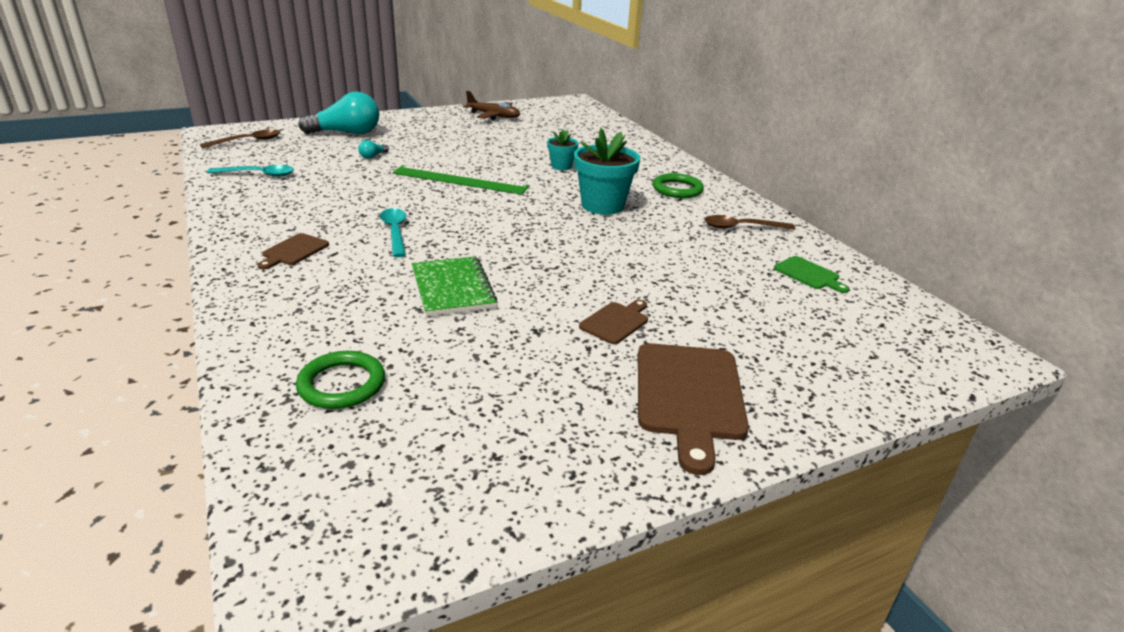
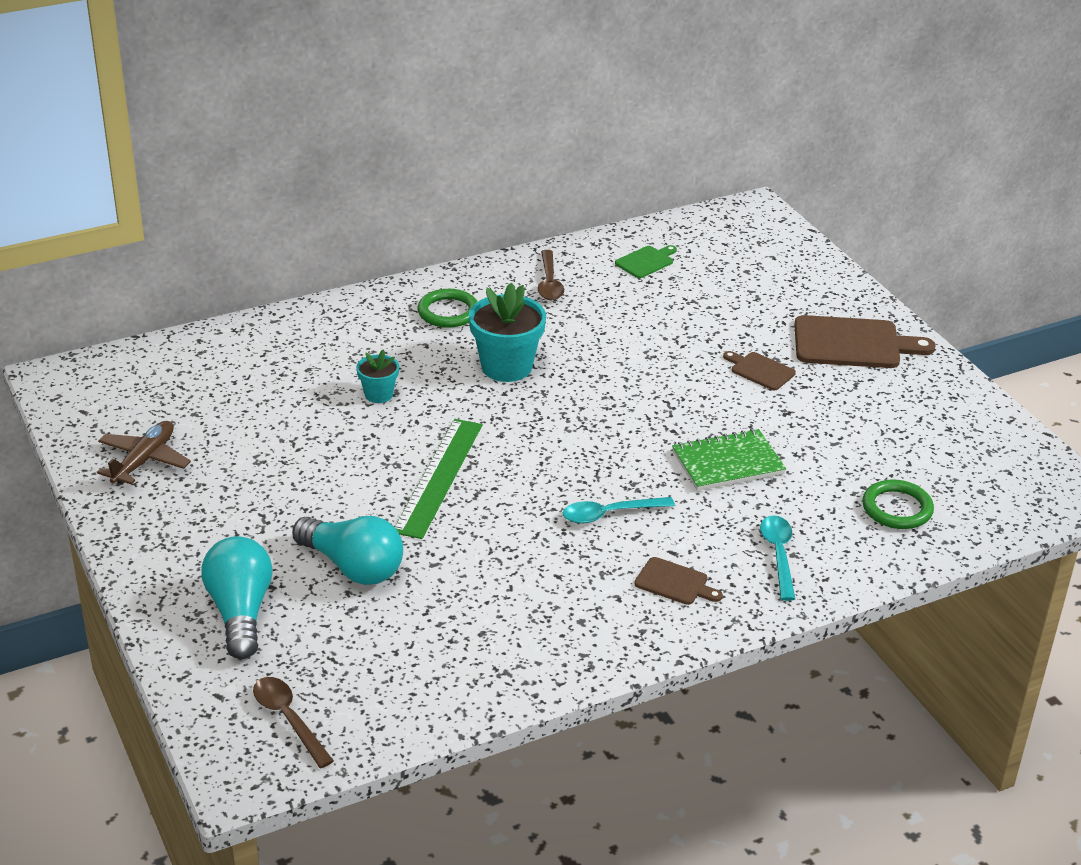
camera: 90 degrees left, 5 degrees up
(258, 174) = (442, 668): turquoise spoon -> turquoise spoon (778, 554)
(373, 156) = (353, 567): turquoise light bulb -> turquoise light bulb, size x2.45

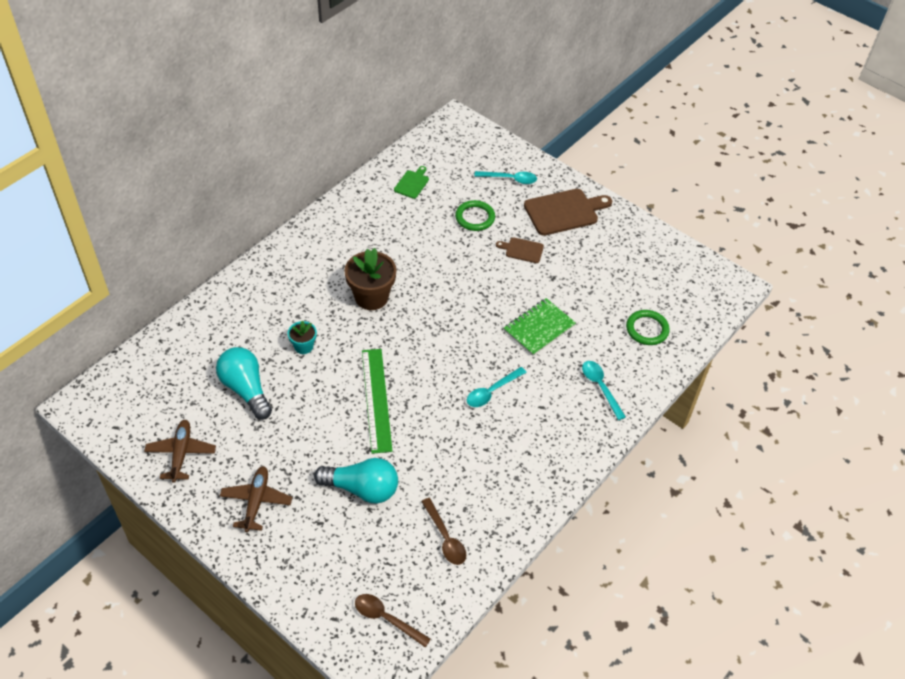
camera: 25 degrees left, 15 degrees up
(204, 538) = (256, 501): none -> brown plane
(240, 612) = (312, 550): turquoise light bulb -> turquoise light bulb (246, 389)
(448, 312) = (311, 264): green ring -> green ring (475, 217)
(506, 367) = (371, 297): turquoise flower pot -> brown flower pot
(549, 283) = (362, 219): brown spoon -> brown spoon (445, 538)
(674, 583) = (554, 429): brown cutting board -> none
(793, 289) = (510, 179): none -> turquoise spoon

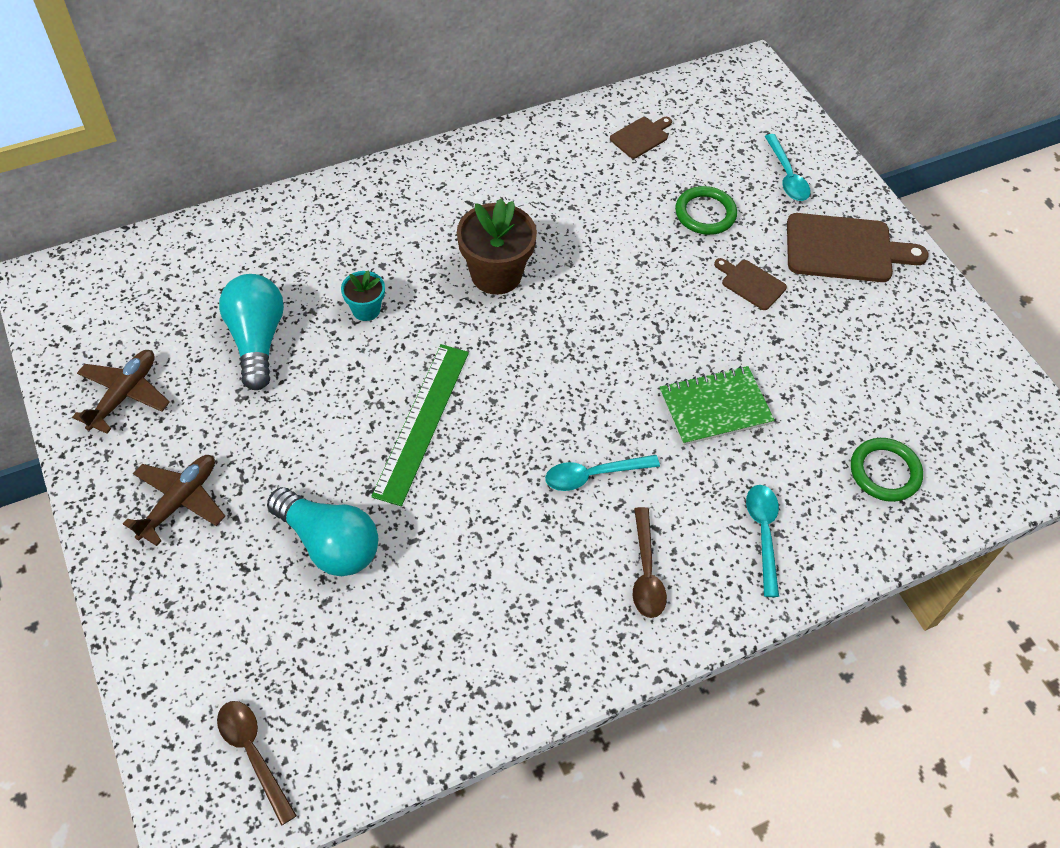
camera: 25 degrees right, 5 degrees up
(412, 183) = (641, 137): green cutting board -> brown cutting board
(445, 538) = (404, 668): brown spoon -> brown spoon (646, 573)
(510, 179) = (787, 176): turquoise spoon -> turquoise spoon turned 45 degrees clockwise

